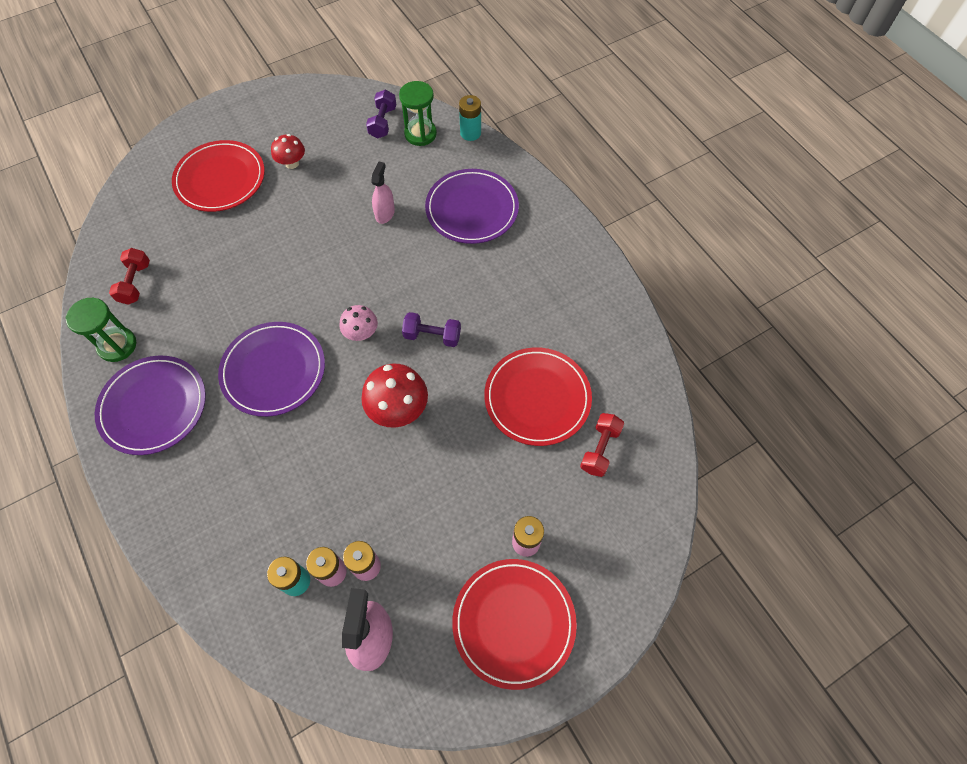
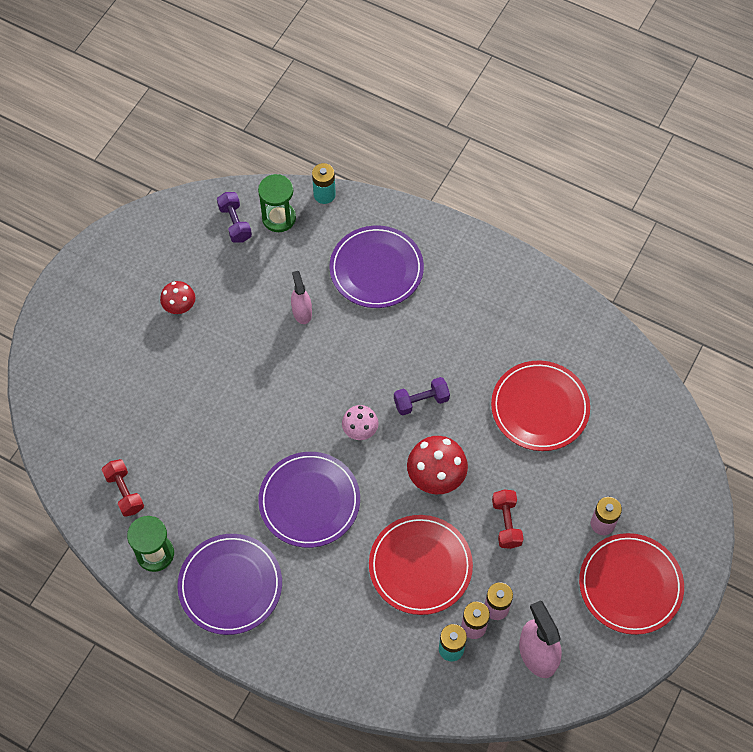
camera: 30 degrees left, 0 degrees up
(220, 179) = (123, 356): red plate -> red plate (420, 566)
(600, 449) = (613, 423): red dumbbell -> red dumbbell (506, 523)

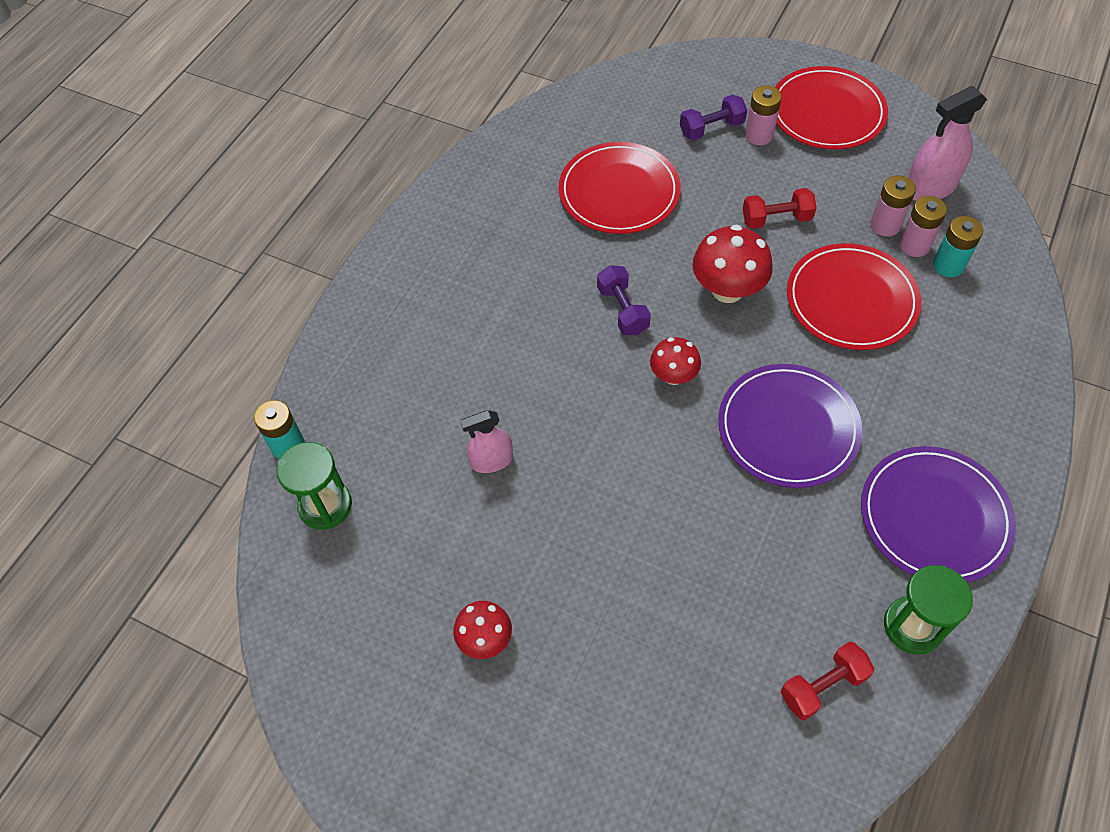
camera: 90 degrees left, 5 degrees down
(235, 223) = (330, 569): purple dumbbell -> purple dumbbell (711, 128)
(360, 430) = (673, 376): pink mushroom -> red mushroom
(376, 269) = (420, 371): purple plate -> none

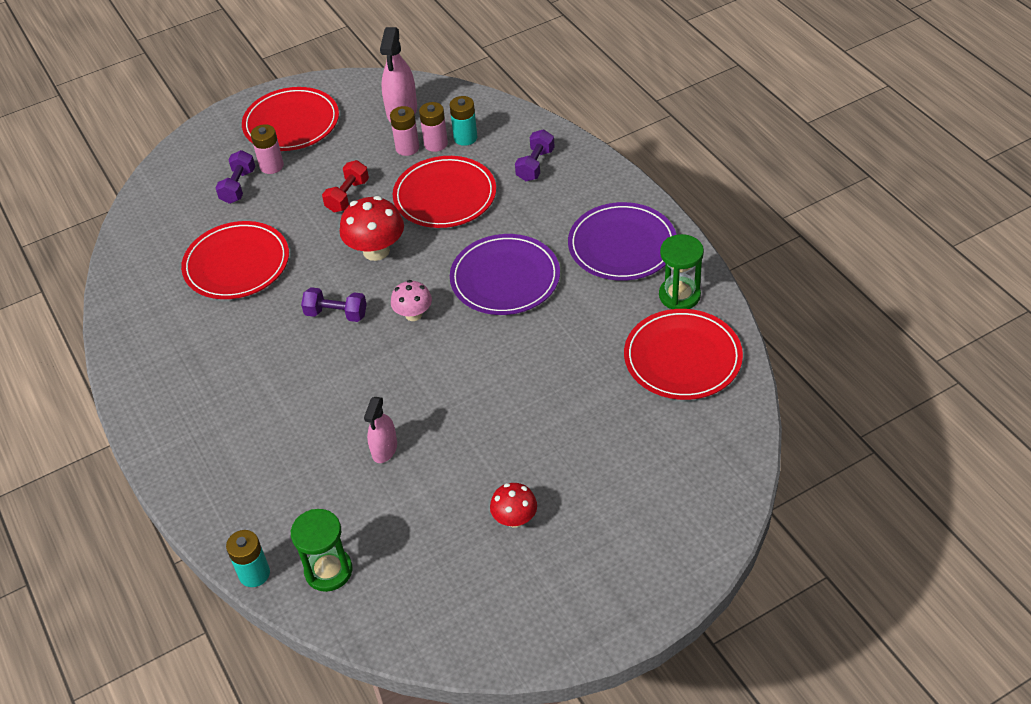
camera: 55 degrees left, 10 degrees down
(673, 376) = (413, 314): red mushroom -> pink mushroom
(822, 686) = (682, 358): red dumbbell -> red plate
(972, 354) = (535, 165): none -> purple dumbbell

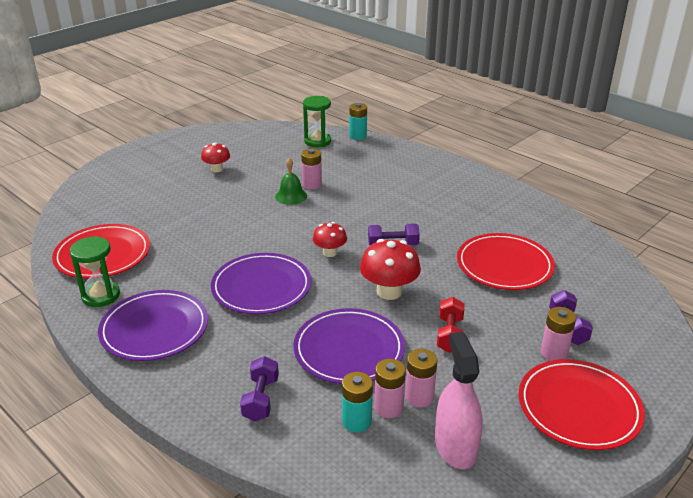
camera: 160 degrees right, 15 degrees down
(384, 449) = (312, 184): pink spray bottle -> pink battery
(413, 314) = (330, 252): pink mushroom -> red mushroom
(423, 428) = (291, 196): none -> green bell
(445, 196) = (349, 349): red plate -> purple plate

